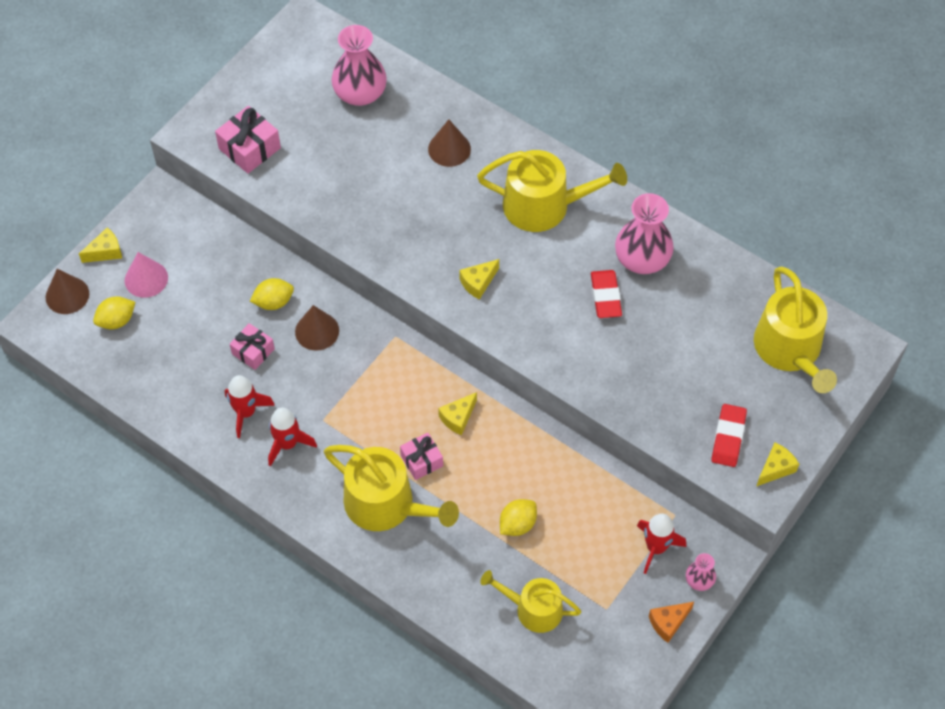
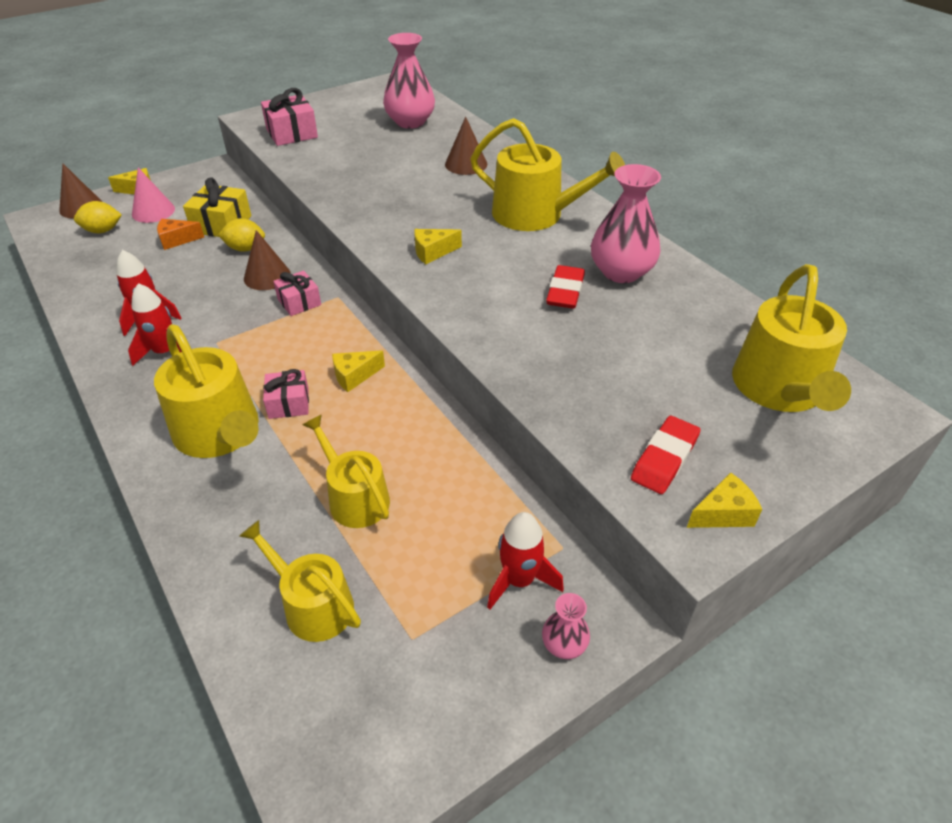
camera: 20 degrees right, 15 degrees down
(228, 276) = (222, 224): none -> yellow gift
(253, 351) = (197, 276): pink gift -> pink gift (299, 302)
(517, 524) = (354, 497): yellow lemon -> yellow watering can
(668, 623) = (492, 690): orange cheese -> orange cheese (177, 240)

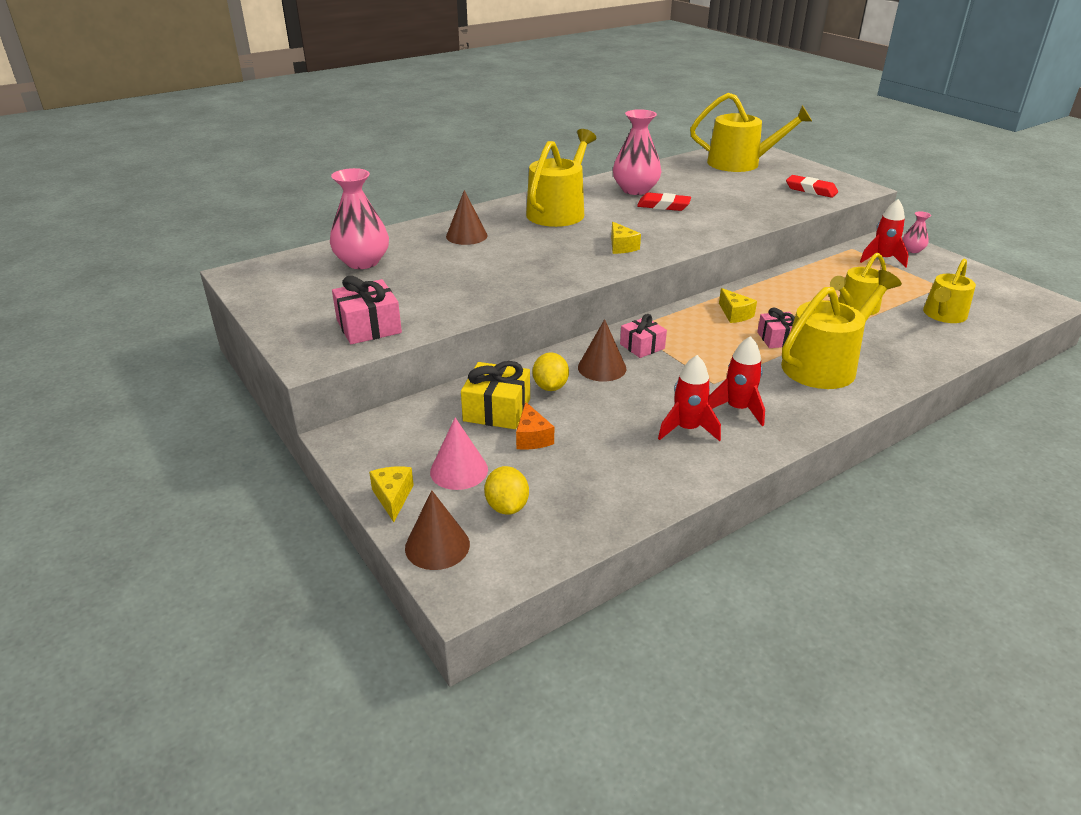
camera: 90 degrees left, 10 degrees down
(723, 513) = (841, 181): yellow cheese -> none

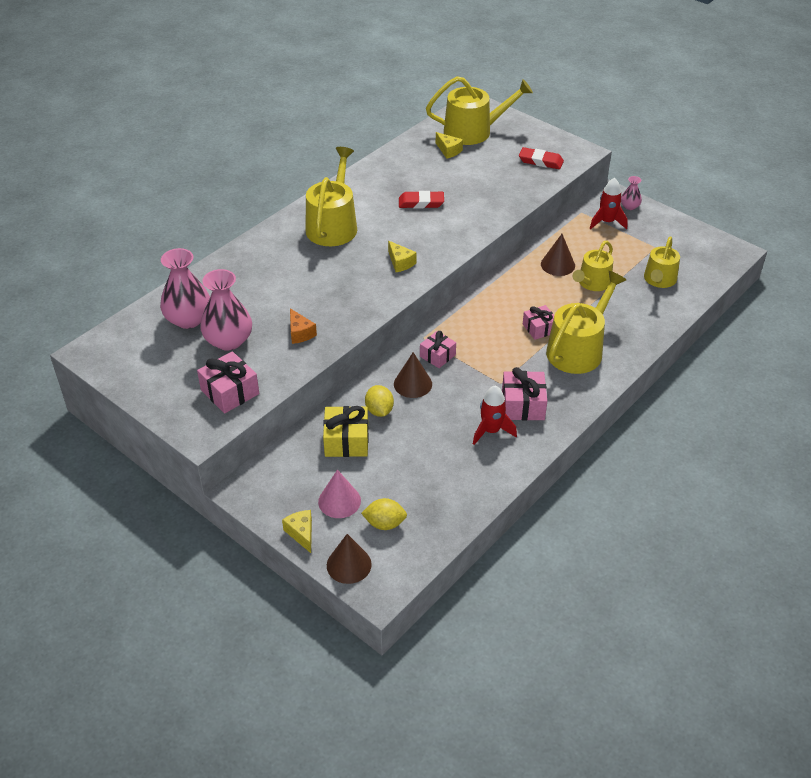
camera: 15 degrees left, 10 degrees up
(466, 236) = (264, 271): brown cone -> brown cone (557, 265)
(507, 506) = (384, 523): yellow lemon -> yellow lemon turned 60 degrees counterclockwise
(532, 437) = (382, 461): orange cheese -> orange cheese (300, 333)
(635, 190) = (391, 184): pink vase -> pink vase (228, 340)
(735, 314) = (501, 307): yellow cheese -> yellow cheese (448, 151)
(737, 409) = (523, 405): red rocket -> pink gift

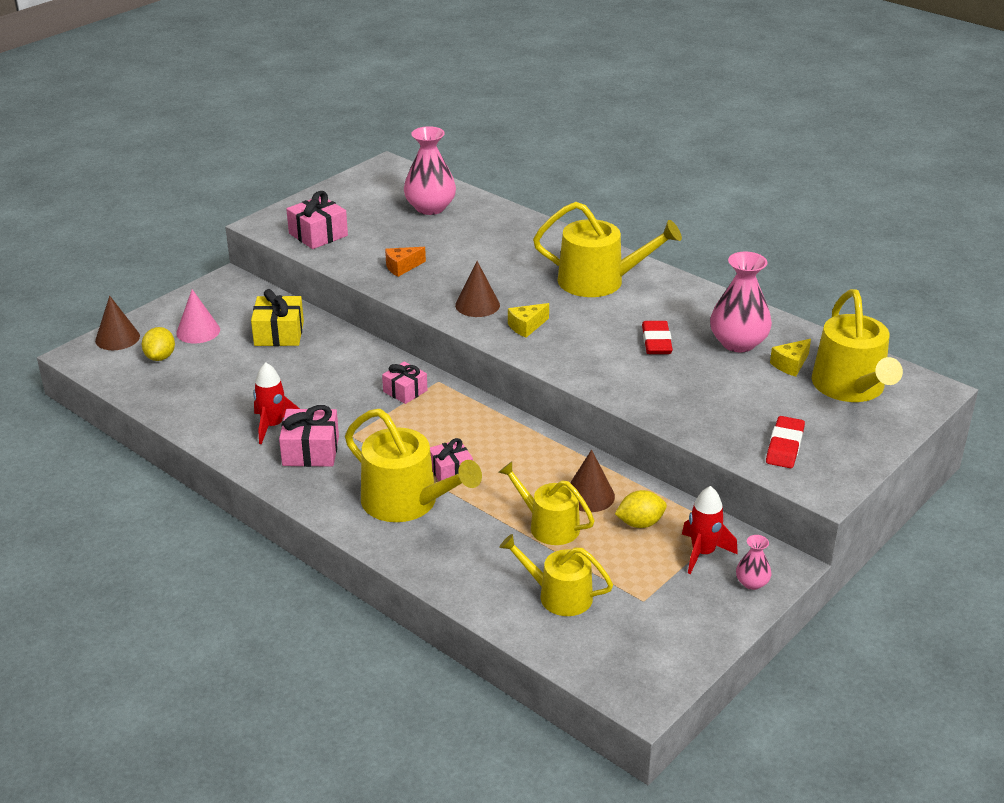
camera: 90 degrees right, 10 degrees down
(228, 340) = (394, 230): pink vase -> pink vase (738, 343)
(301, 533) = (164, 312): yellow cheese -> none
(379, 410) = (320, 352): yellow lemon -> yellow lemon (640, 523)
(413, 384) = (359, 374): brown cone -> brown cone (477, 305)

